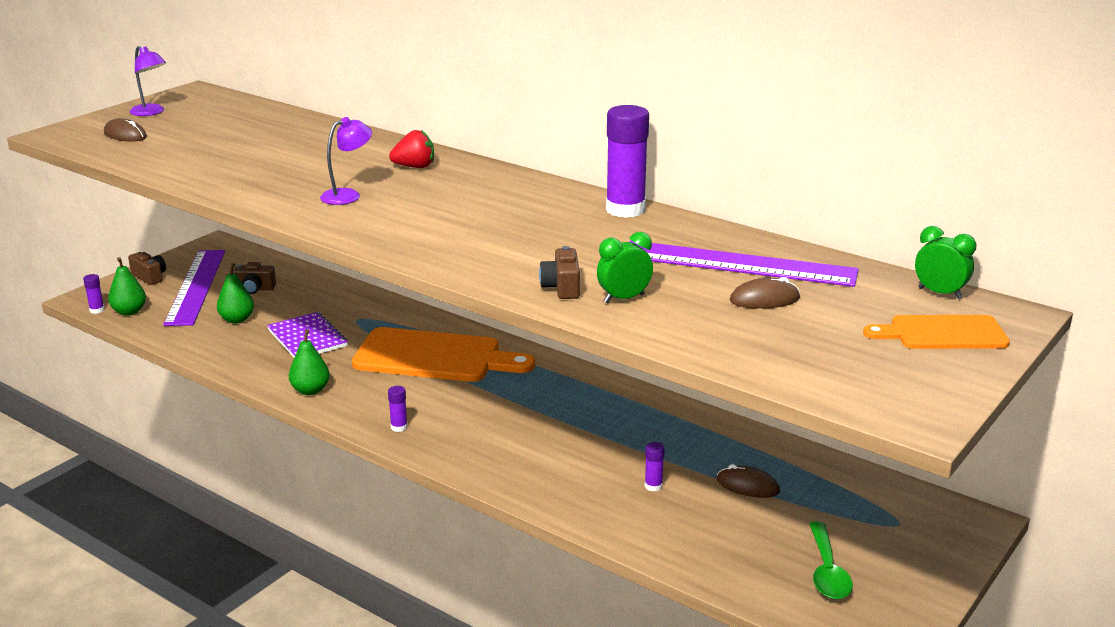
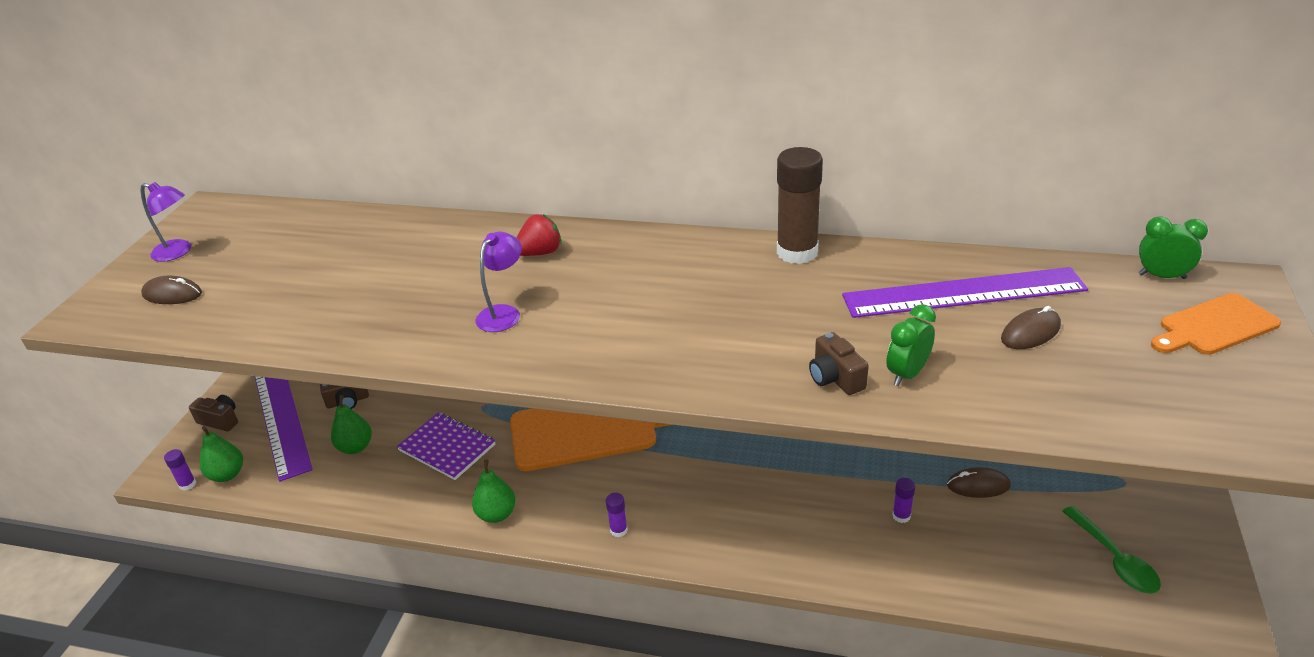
camera: 20 degrees left, 10 degrees up
(625, 210) = (797, 252): purple glue stick -> brown glue stick

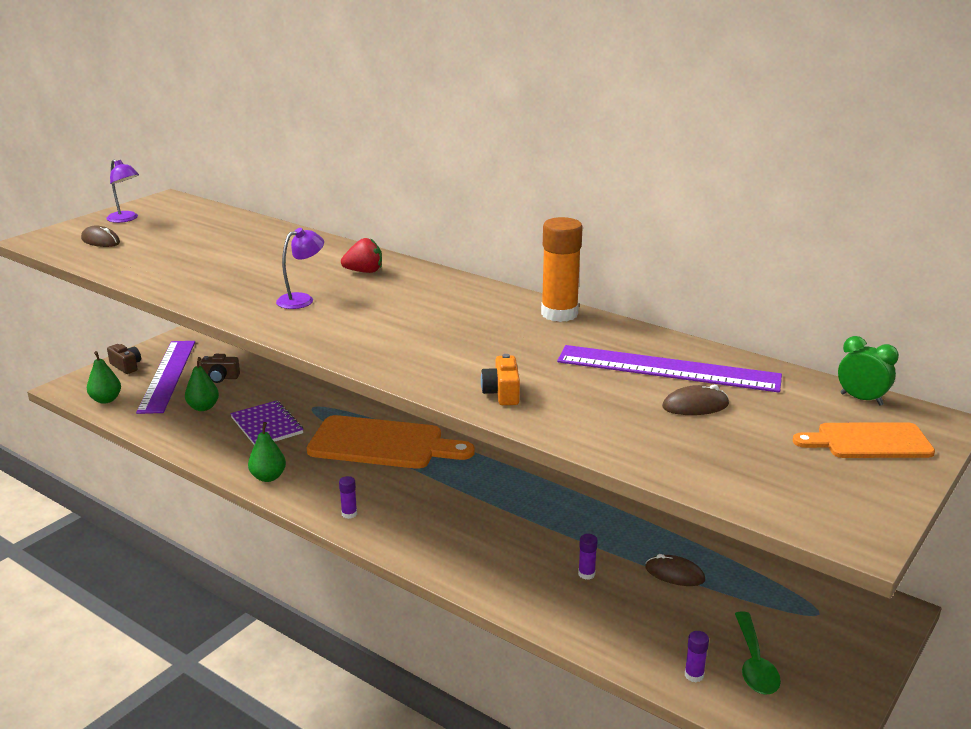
camera: 20 degrees right, 10 degrees down
(187, 484) = (77, 398): purple glue stick -> purple glue stick (694, 675)
(797, 252) = (559, 314): brown glue stick -> orange glue stick
(835, 378) = (502, 393): brown camera -> orange camera
(907, 374) = (561, 405): green clock -> none

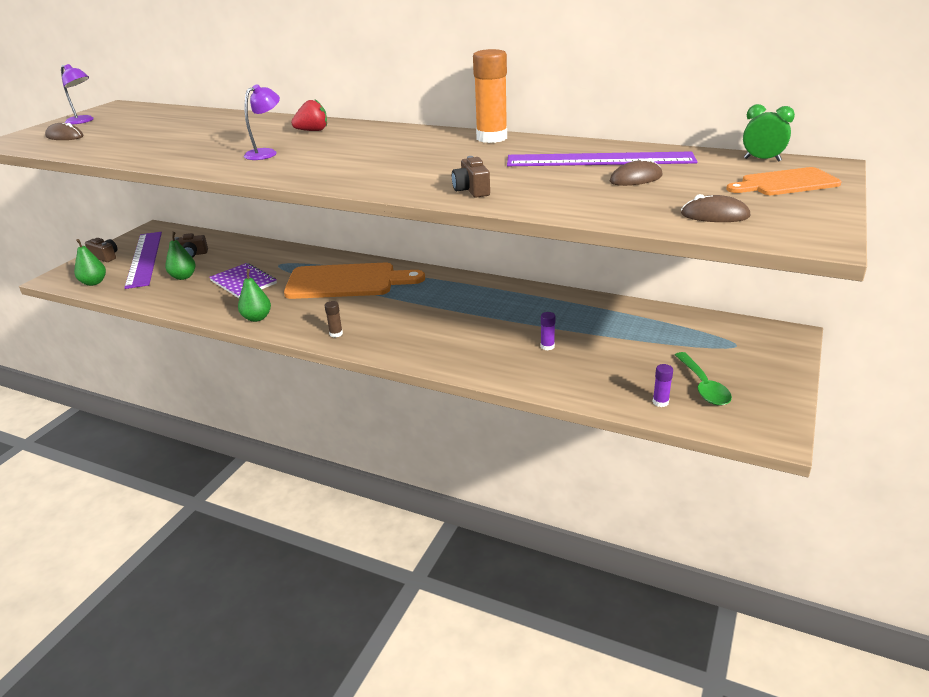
camera: 10 degrees left, 5 degrees up
(349, 514) = (336, 334): purple glue stick -> brown glue stick
(502, 393) = (471, 190): orange camera -> brown camera
(674, 574) = (616, 336): brown mouse -> brown mouse (715, 215)

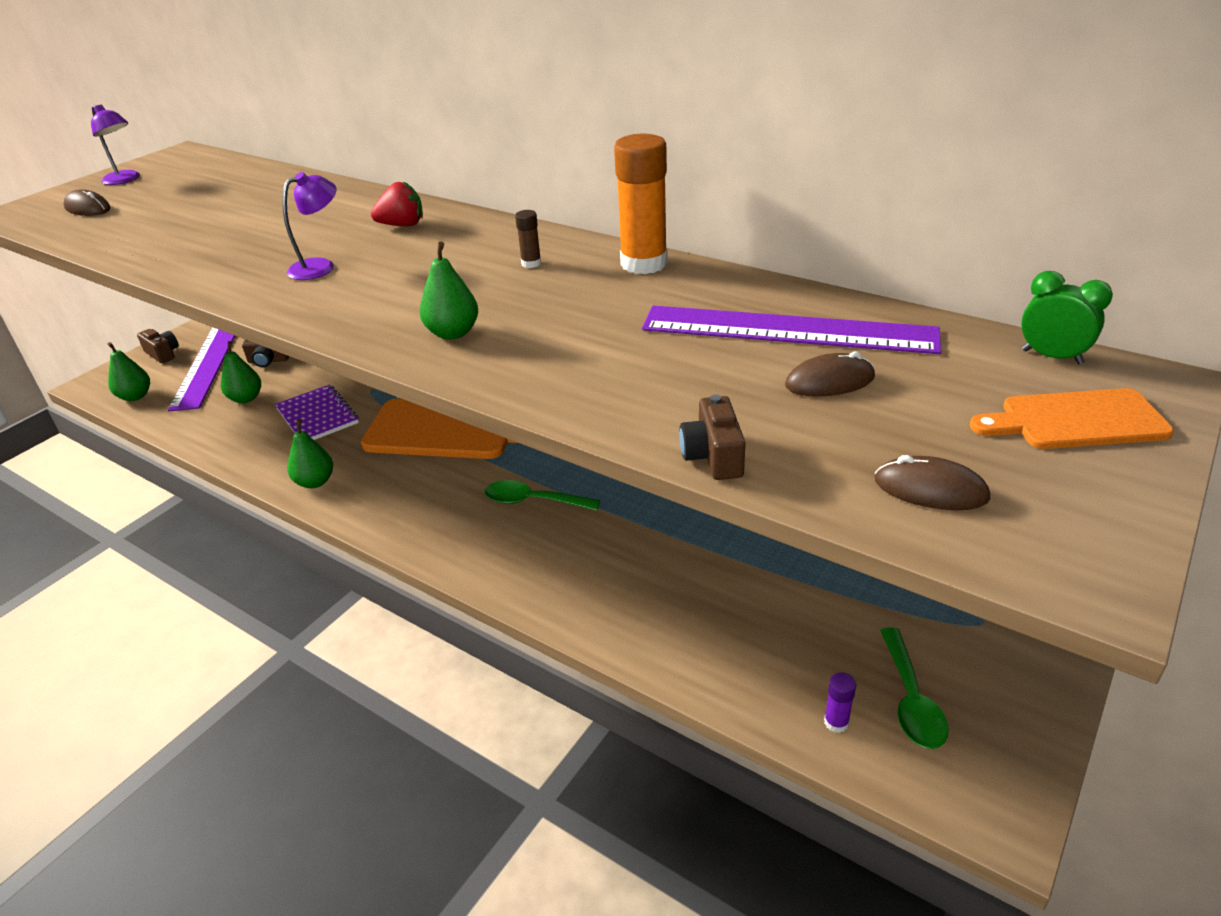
camera: 10 degrees right, 5 degrees up
(336, 334) = (408, 524): brown glue stick -> brown glue stick (531, 263)
(381, 176) = (453, 333): none -> green pear
(421, 314) = (533, 501): none -> green spoon
(471, 190) = (569, 380): brown camera -> brown camera (713, 456)
(547, 346) = (694, 586): purple glue stick -> none

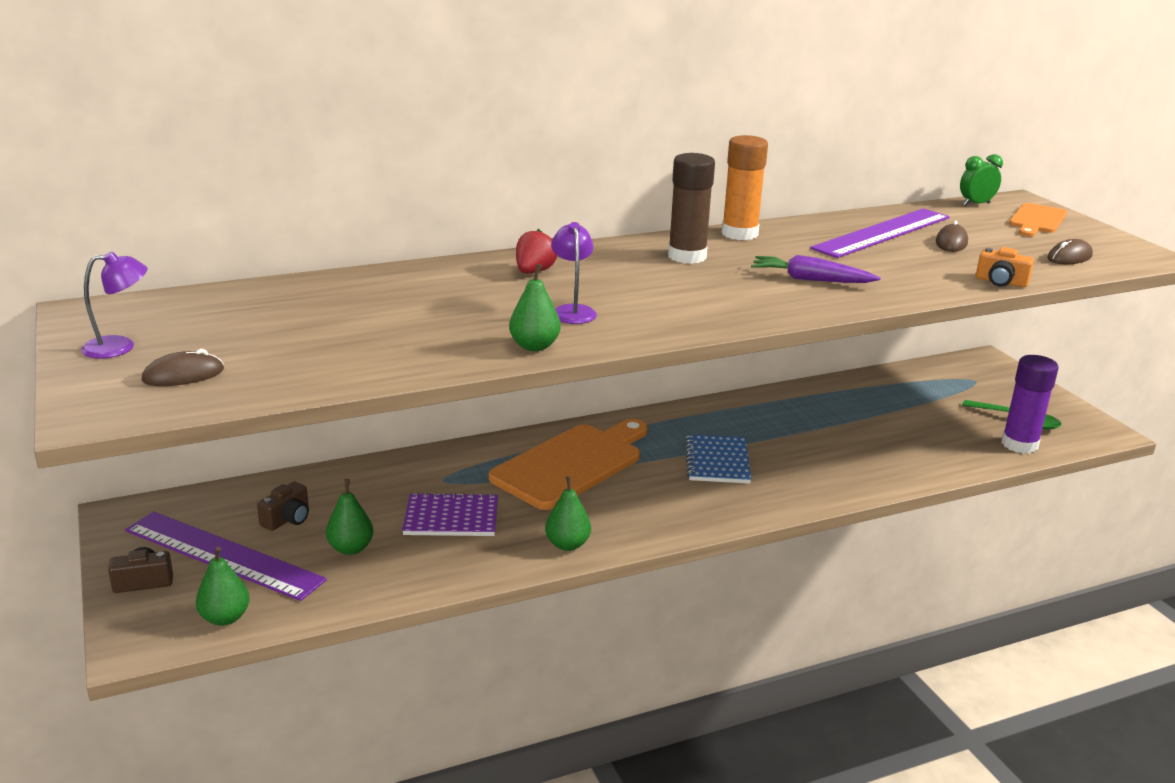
camera: 60 degrees left, 10 degrees down
(453, 333) = (769, 299): green pear -> green pear (534, 346)
(531, 263) = (687, 256): brown glue stick -> brown glue stick, size x2.29
(533, 501) = (717, 461): green spoon -> blue notebook
(543, 336) = (810, 280): none -> purple carrot
(713, 456) = (1001, 282): brown camera -> orange camera
(836, 722) = (1019, 444): purple glue stick -> purple glue stick, size x2.29

